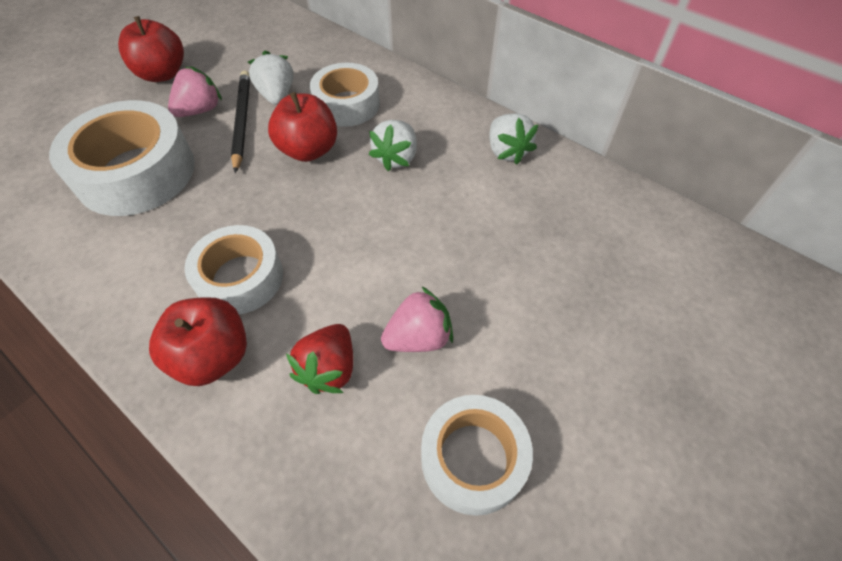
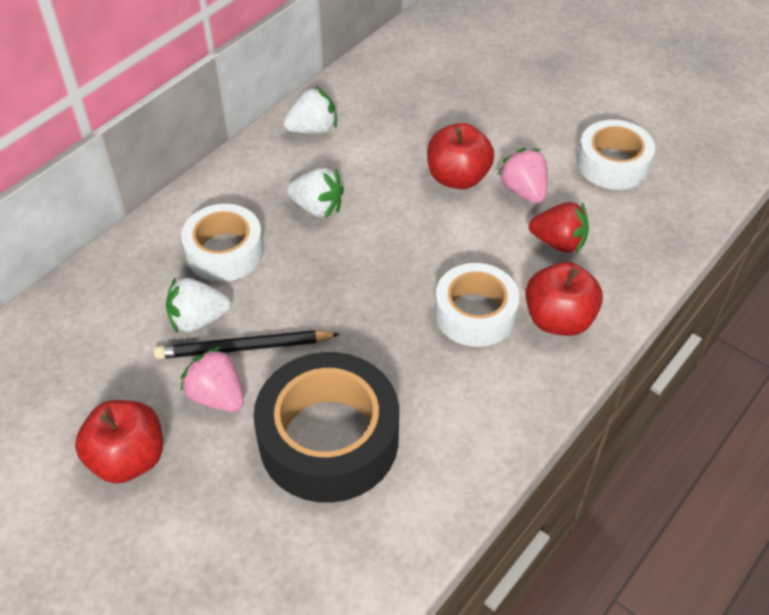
camera: 90 degrees left, 5 degrees down
(136, 172) = (329, 439): white tape -> black tape
(308, 150) = (301, 279): red apple -> red apple (457, 177)

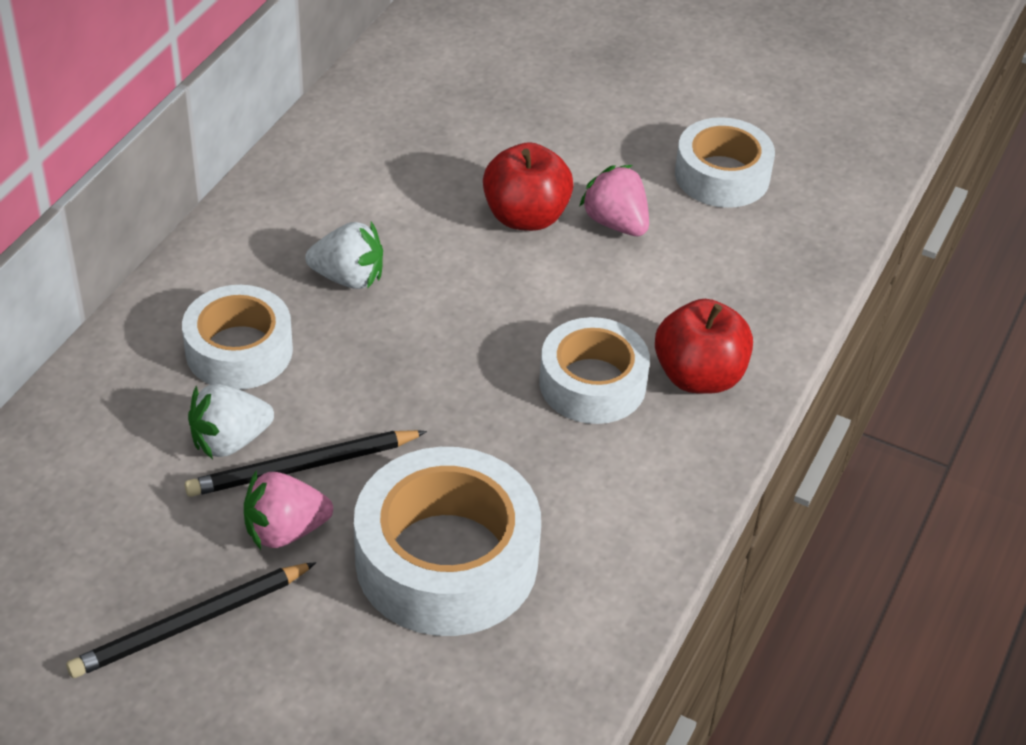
camera: 15 degrees left, 5 degrees down
(128, 458) = (190, 624): red apple -> black pencil
(217, 396) = (285, 531): pink strawberry -> pink strawberry turned 45 degrees counterclockwise
(313, 129) = (312, 176): white strawberry -> none
(329, 439) = (446, 560): black tape -> white tape
(558, 242) = (676, 282): red strawberry -> none

